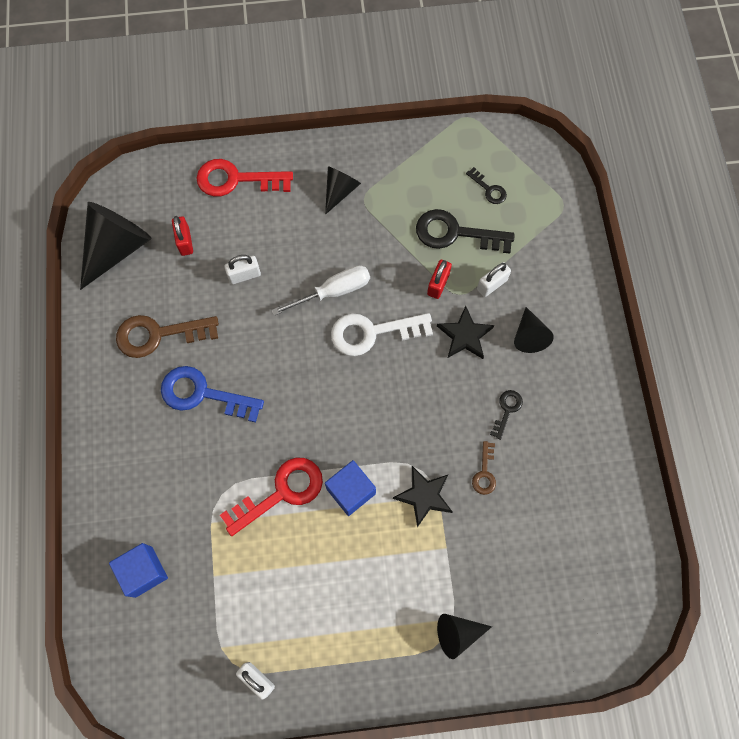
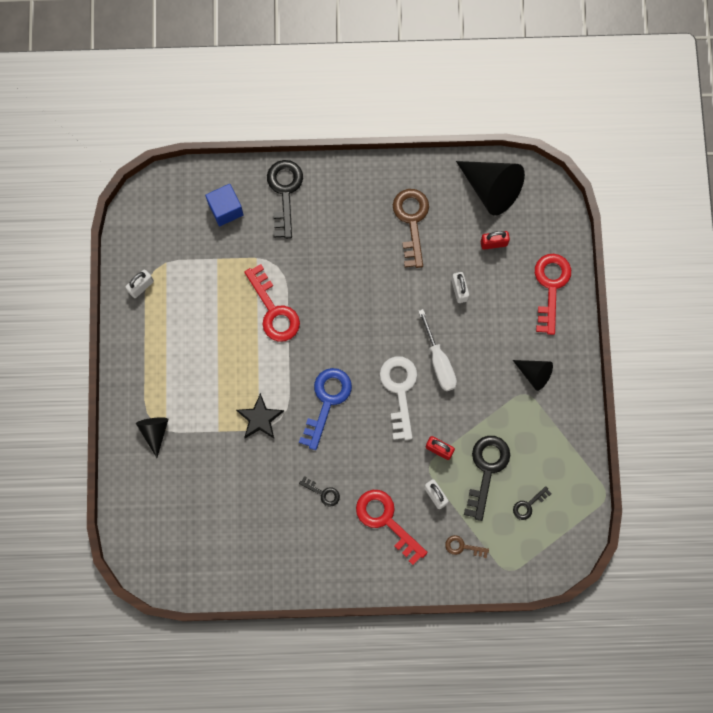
camera: 95 degrees right, 5 degrees up
(119, 494) = (284, 192): none -> black key
(203, 394) = (358, 254): blue key -> blue key (327, 401)
(351, 491) = (269, 363): blue cube -> none
(465, 335) = (391, 467): black star -> none
(484, 473) = (273, 468): brown key -> brown key (462, 547)
(529, 336) = (386, 520): black cone -> red key

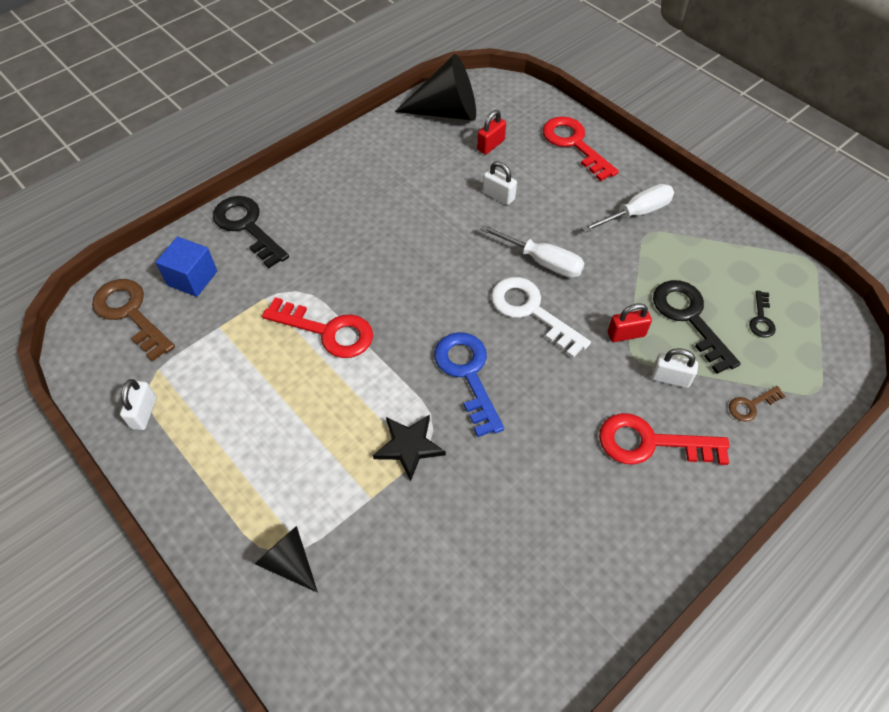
camera: 40 degrees left, 20 degrees down
(323, 493) = (555, 469): black key -> none
(411, 221) = (399, 174): brown key -> brown key (130, 313)
(534, 374) = (636, 213): black cone -> white screwdriver

